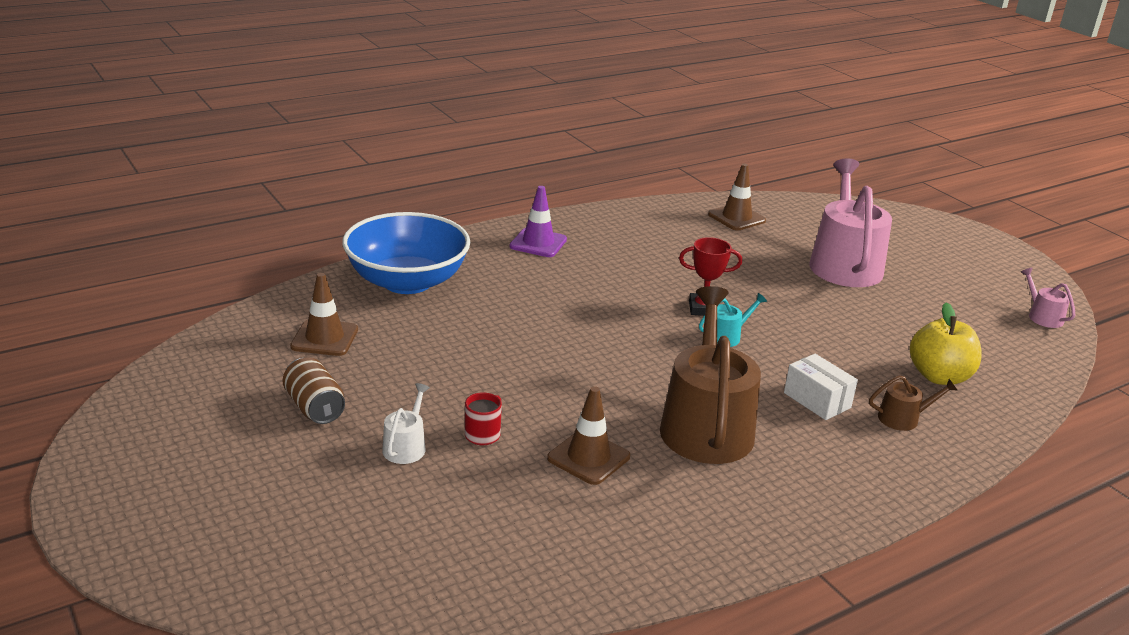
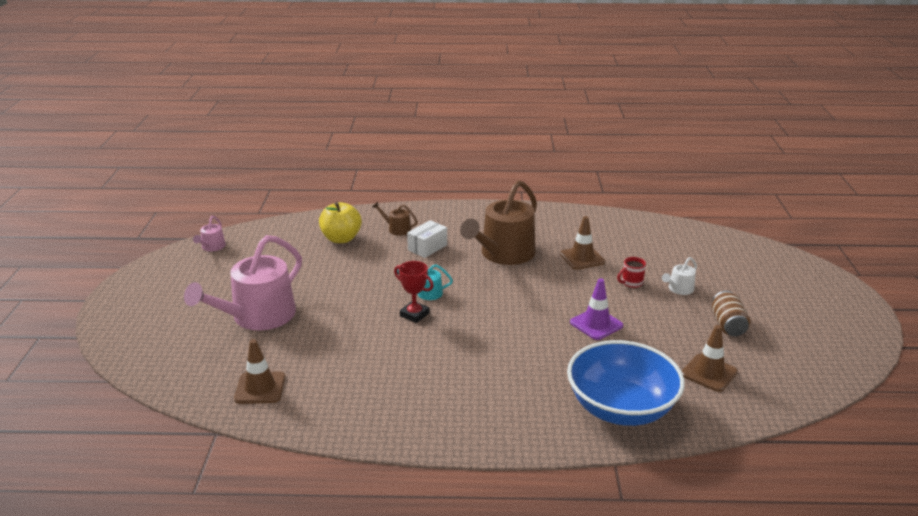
camera: 145 degrees left, 0 degrees up
(538, 243) = (473, 416): purple traffic cone -> purple traffic cone (596, 324)
(817, 400) = (427, 247): white box -> white box turned 45 degrees clockwise

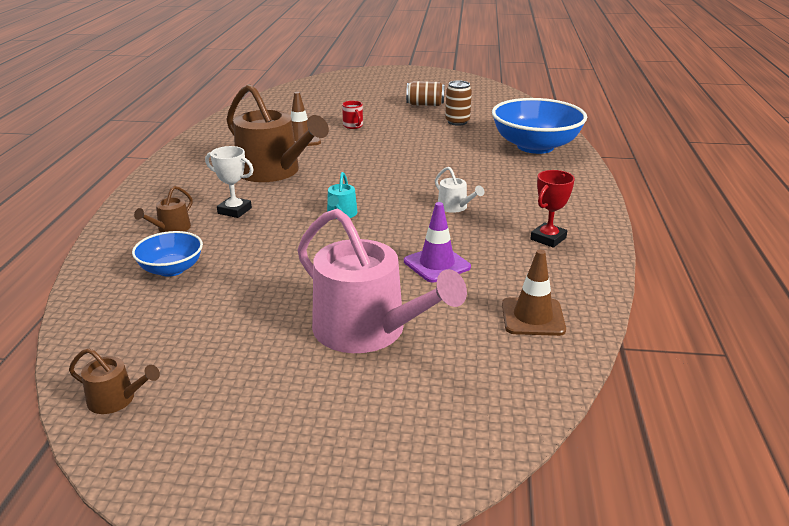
camera: 85 degrees left, 0 degrees up
(212, 247) = (116, 399): pink watering can -> brown watering can
(341, 239) = (171, 269): yellow apple -> blue bowl
(414, 314) = (385, 221): red trophy -> red trophy (548, 238)
(427, 247) = (234, 211): white box -> white trophy
(596, 324) = (417, 144): purple traffic cone -> purple traffic cone (437, 264)
(678, 349) = (457, 122): none -> brown can
(679, 289) = (369, 112): white watering can -> white watering can (455, 207)
(709, 373) = (487, 117): brown traffic cone -> none

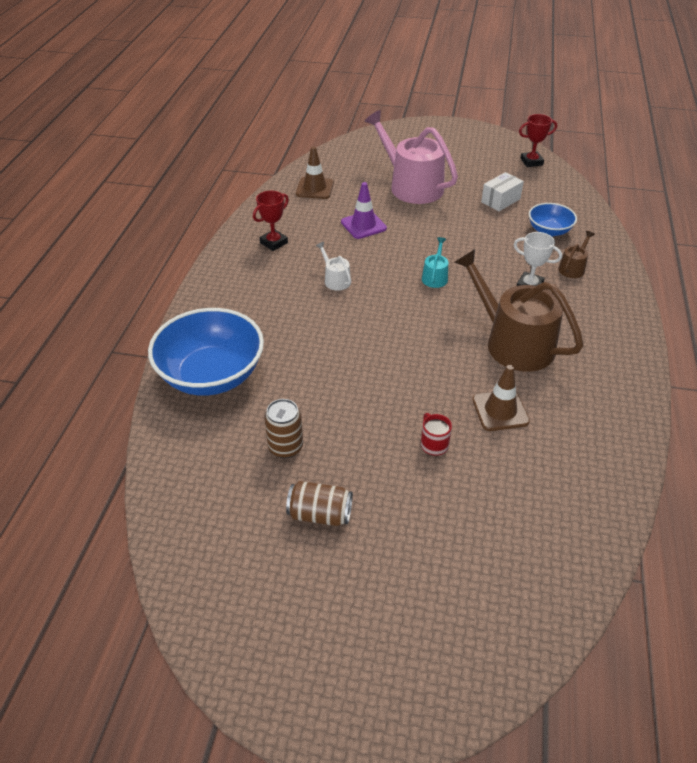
camera: 175 degrees left, 15 degrees up
(116, 399) = (531, 162): brown watering can -> red trophy
(221, 311) = (500, 200): none -> white box

